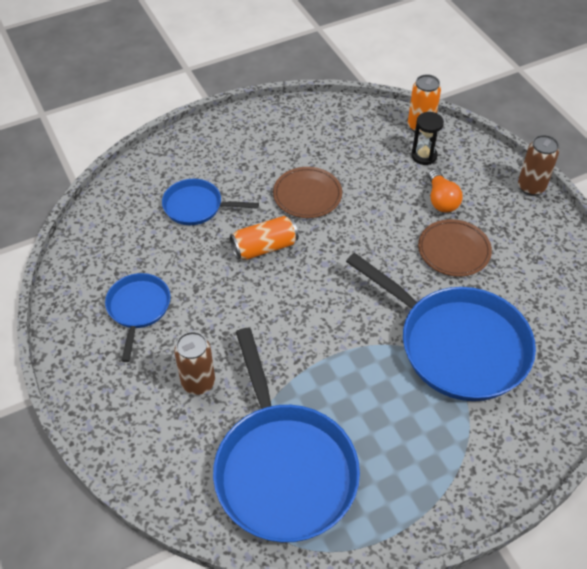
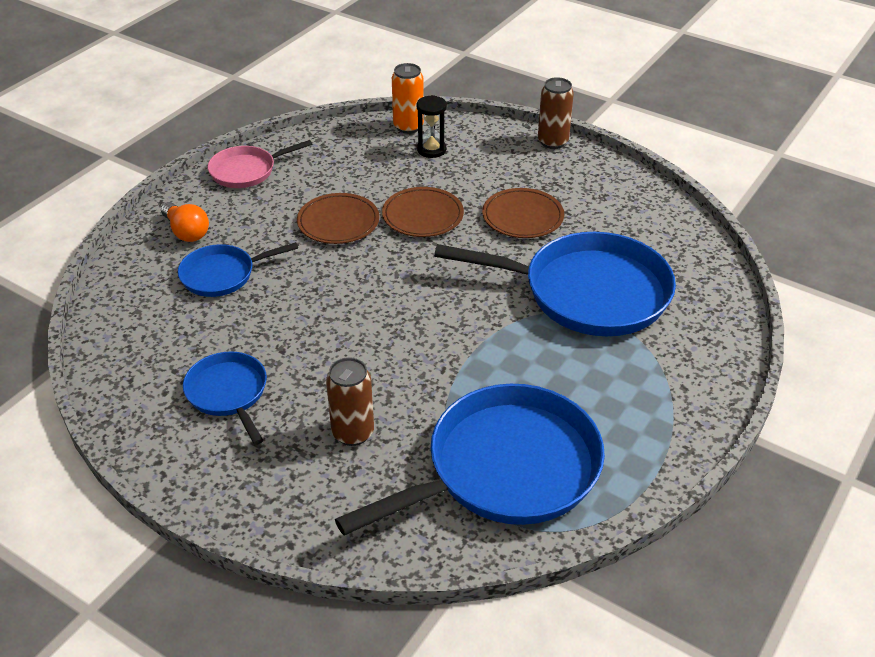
camera: 30 degrees left, 10 degrees down
(264, 247) = (328, 284): orange can -> none
(271, 121) = (246, 171): none -> pink pan
(283, 469) = (505, 469): blue pan -> blue pan turned 75 degrees counterclockwise
(375, 216) = (423, 216): none -> brown plate
(441, 200) = (477, 180): orange light bulb -> orange light bulb (186, 232)

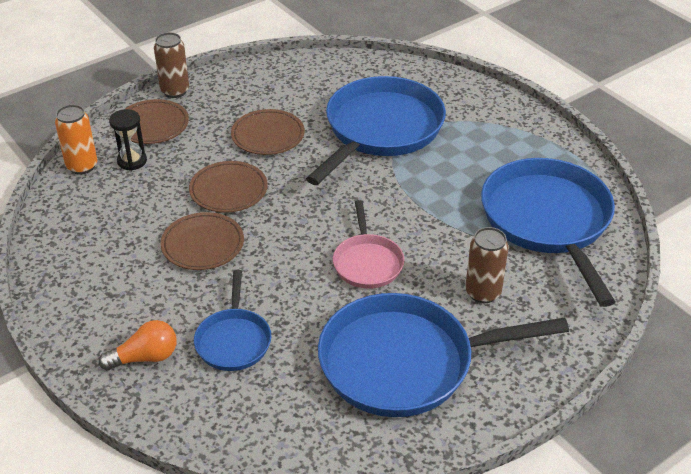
camera: 70 degrees left, 0 degrees up
(228, 393) = (405, 362): blue pan -> blue pan, size x1.93
(246, 171) = (69, 293): pink pan -> pink pan (367, 262)
(491, 145) = (152, 125): none -> brown plate

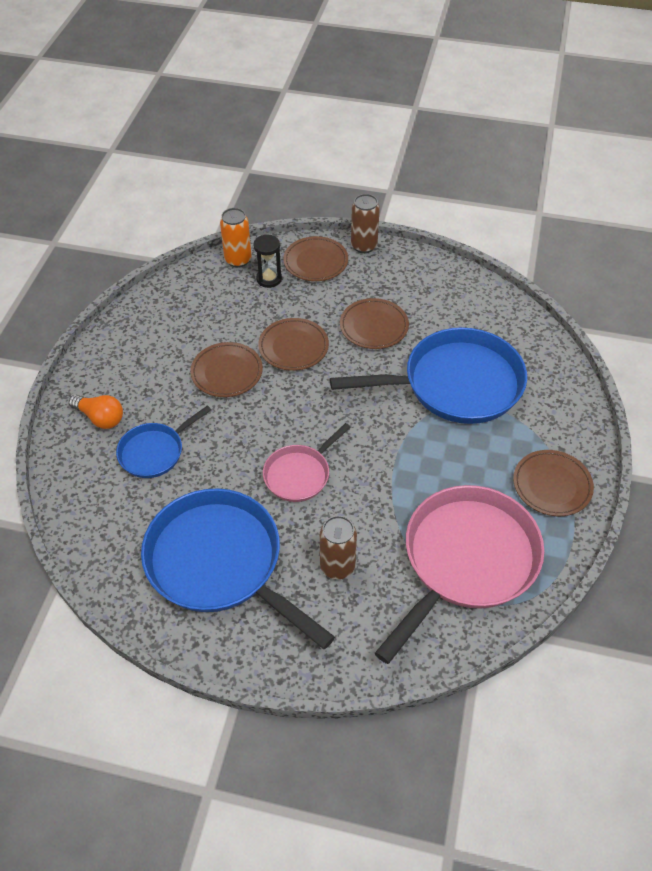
camera: 50 degrees right, 10 degrees up
(527, 141) = (552, 485): none -> brown plate
(548, 221) = (466, 560): blue pan -> pink pan

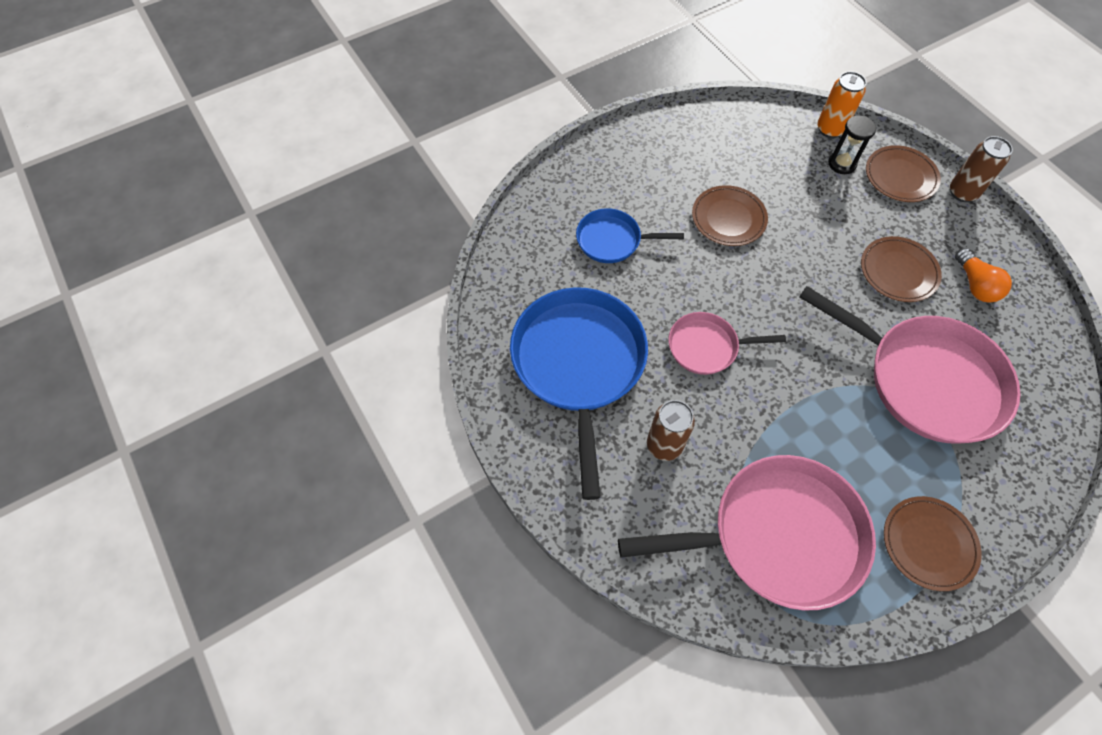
camera: 45 degrees right, 10 degrees up
(100, 418) = (598, 184): orange light bulb -> orange light bulb (975, 285)
(293, 347) = (806, 237): brown plate -> none
(455, 384) = (926, 380): blue pan -> pink pan

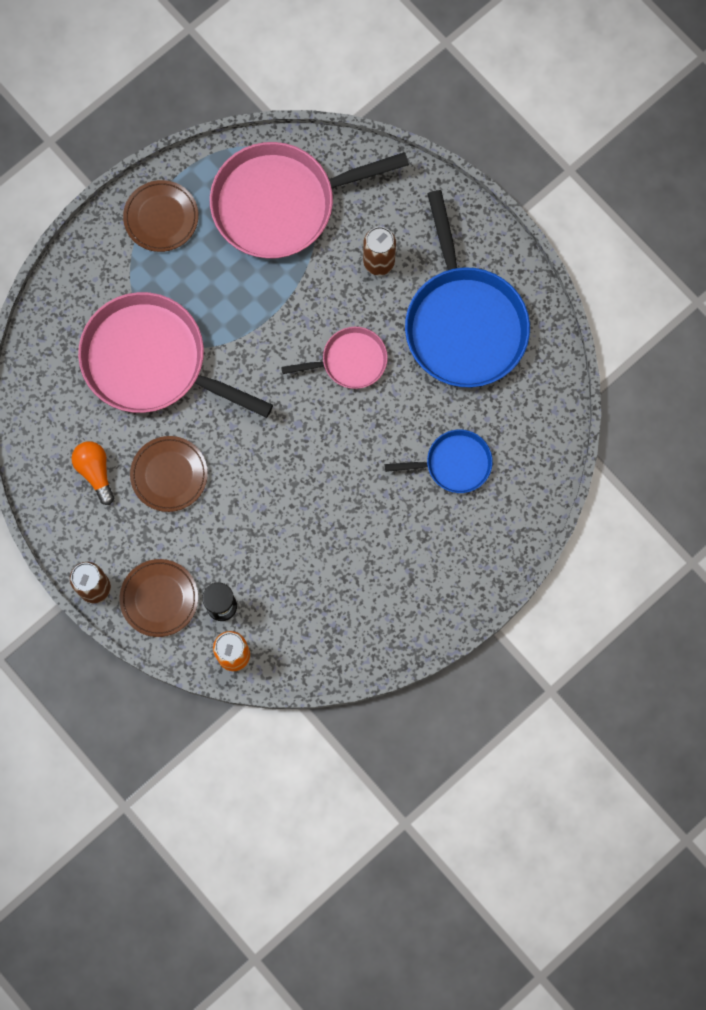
camera: 170 degrees right, 15 degrees up
(728, 218) = (339, 511): brown plate -> none

